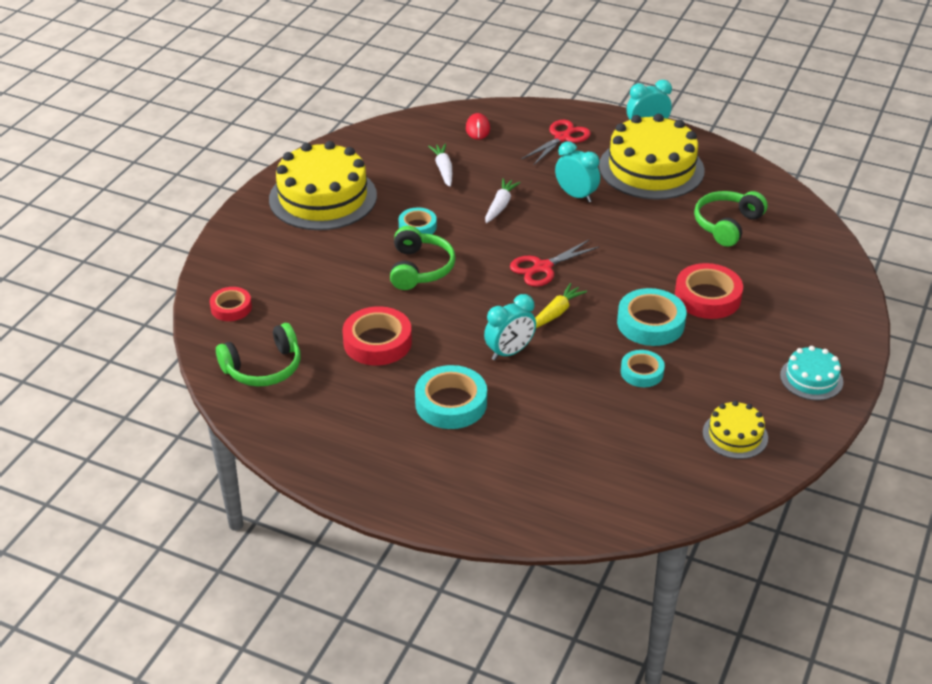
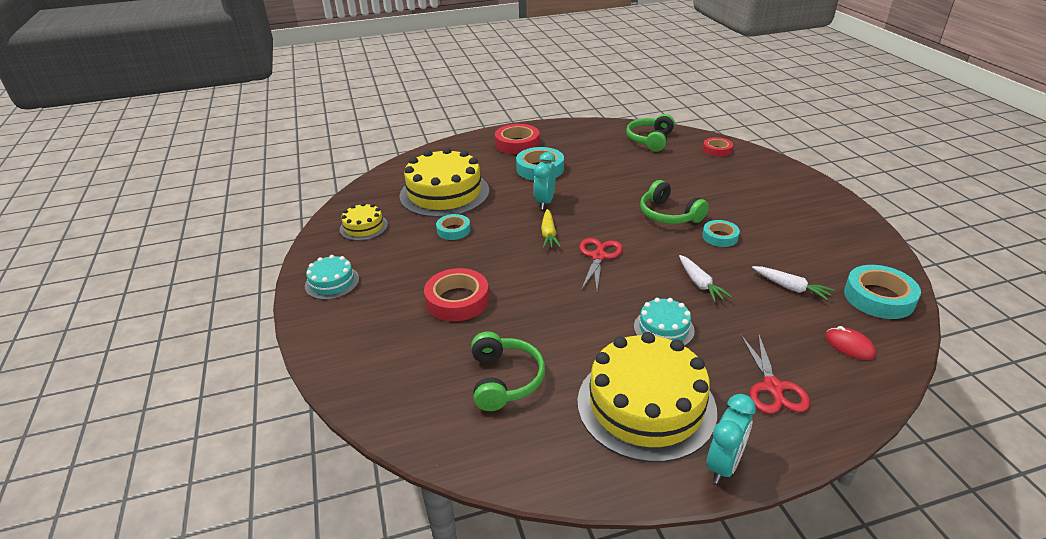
camera: 140 degrees right, 5 degrees down
(323, 197) = (809, 221): yellow cake -> yellow cake (444, 193)
(377, 342) = (620, 172): red tape -> red tape (517, 144)
(576, 195) = (663, 328): turquoise clock -> turquoise cake
(650, 323) = (480, 260): turquoise tape -> turquoise tape (879, 297)

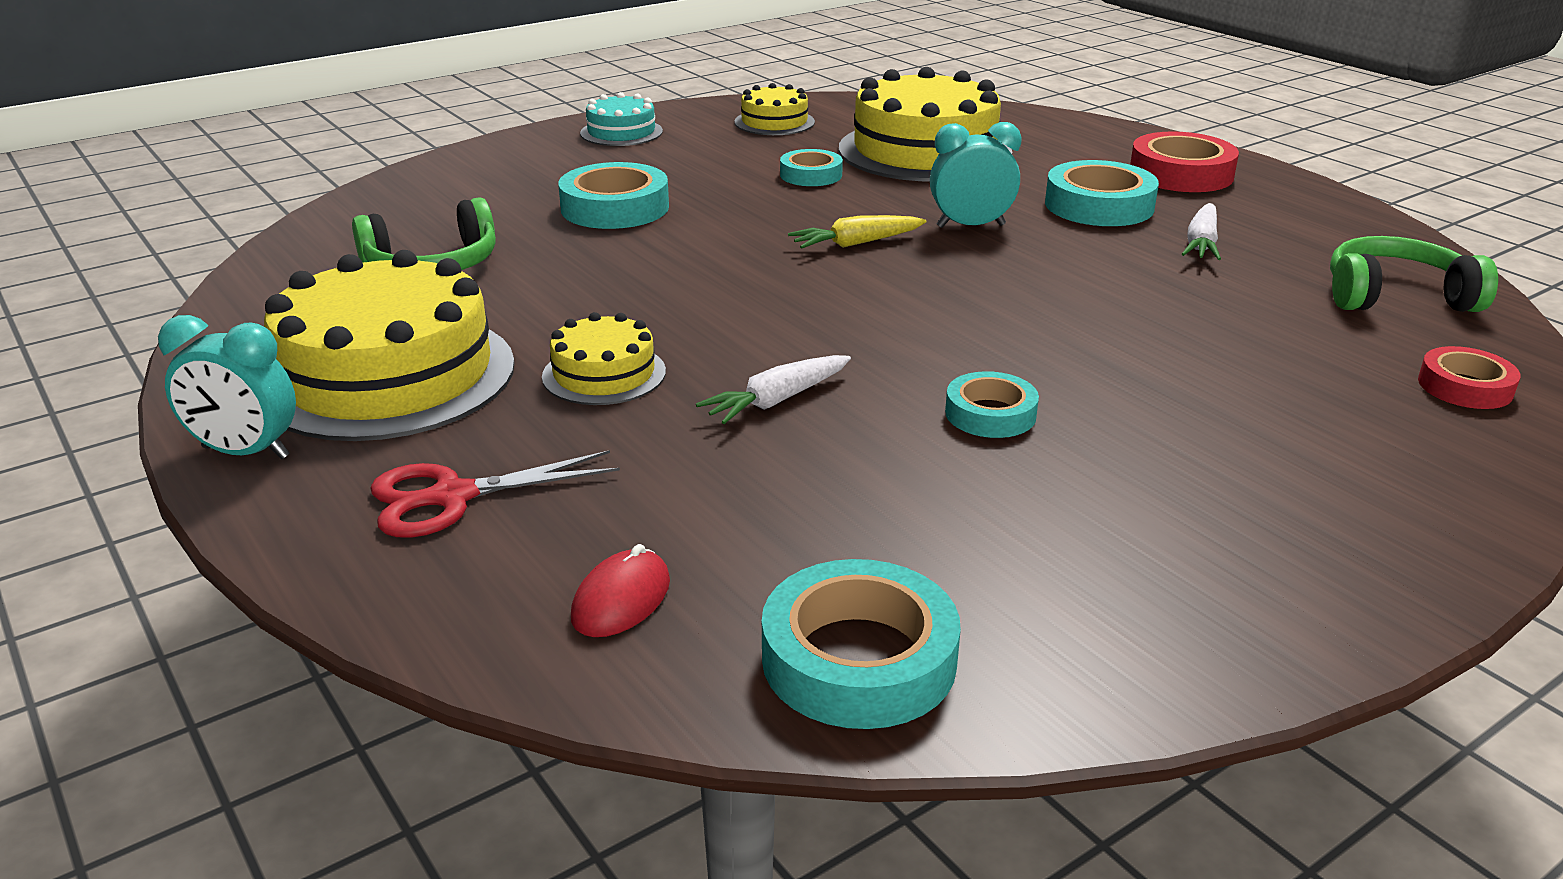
camera: 70 degrees right, 5 degrees down
(457, 300) = (615, 208): red tape -> turquoise tape
(599, 256) = (811, 293): red scissors -> none
(663, 328) = (604, 374): turquoise cake -> yellow cake
(669, 214) = (1037, 347): green headphones -> none
(791, 288) = (826, 516): white carrot -> white carrot (1201, 243)

